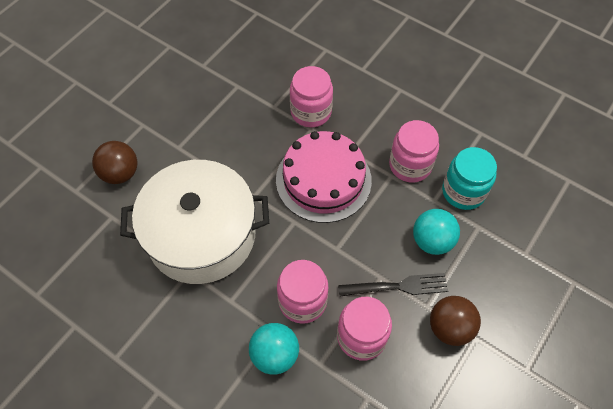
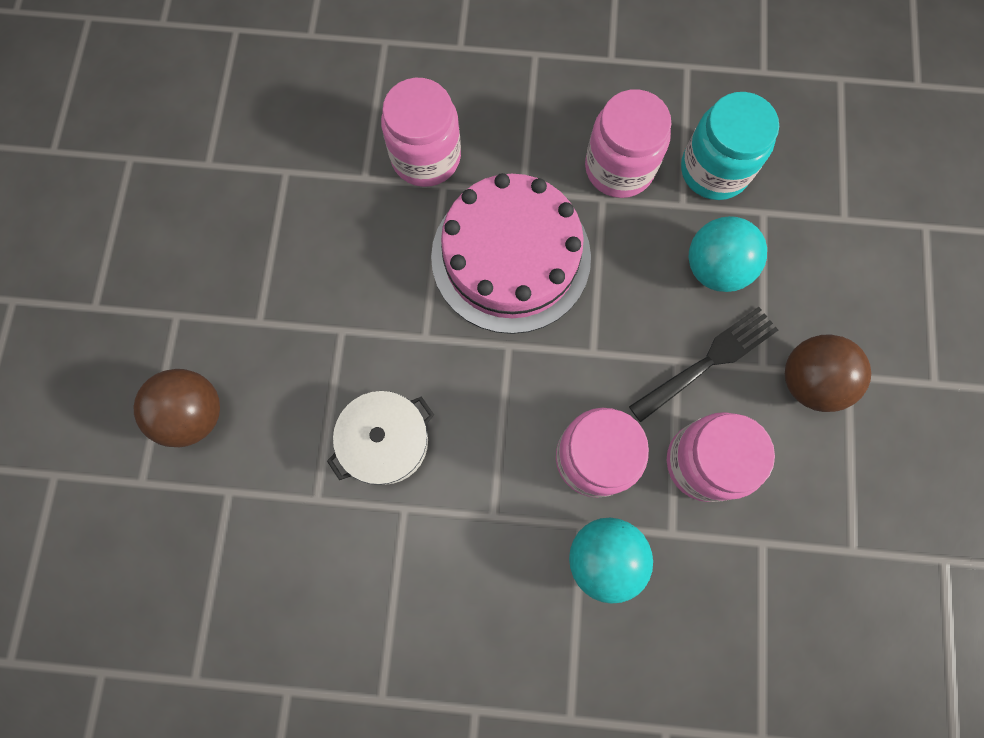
camera: 30 degrees left, 15 degrees up
(201, 235) = (386, 442): white pot -> white pot, size x0.46

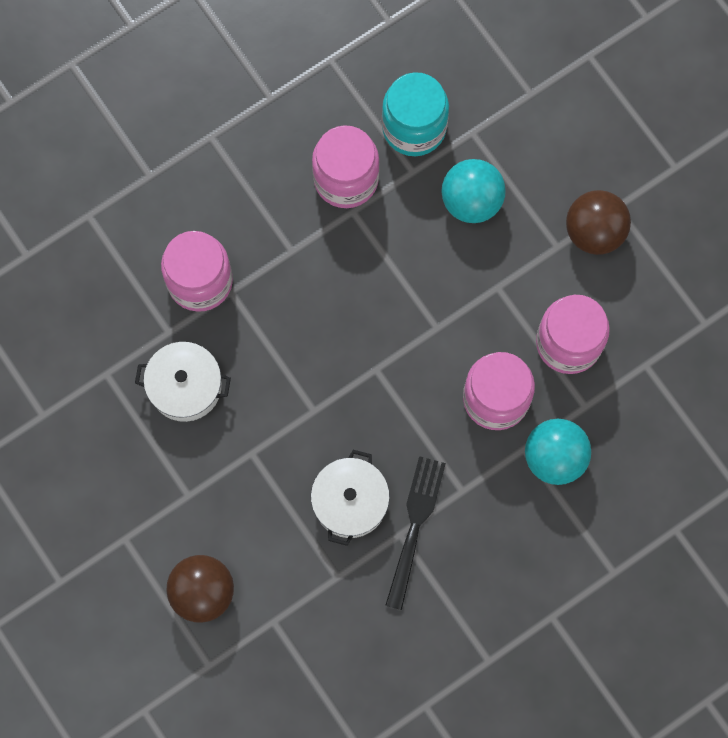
camera: 40 degrees left, 0 degrees up
(337, 231) = (185, 386): none -> white pot
(511, 257) = (324, 306): pink cake -> none
(708, 361) = (518, 272): black fork -> black fork (415, 526)

